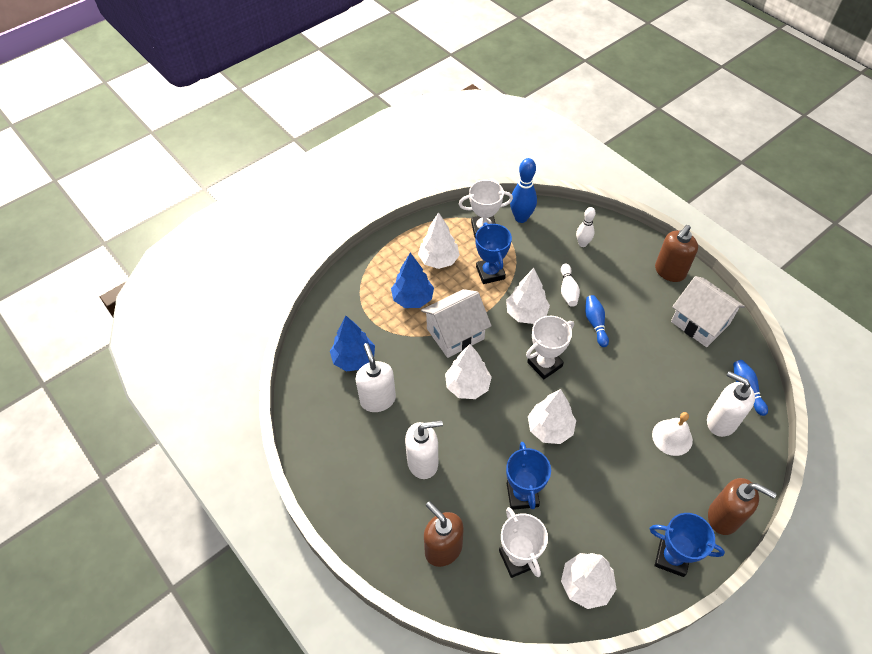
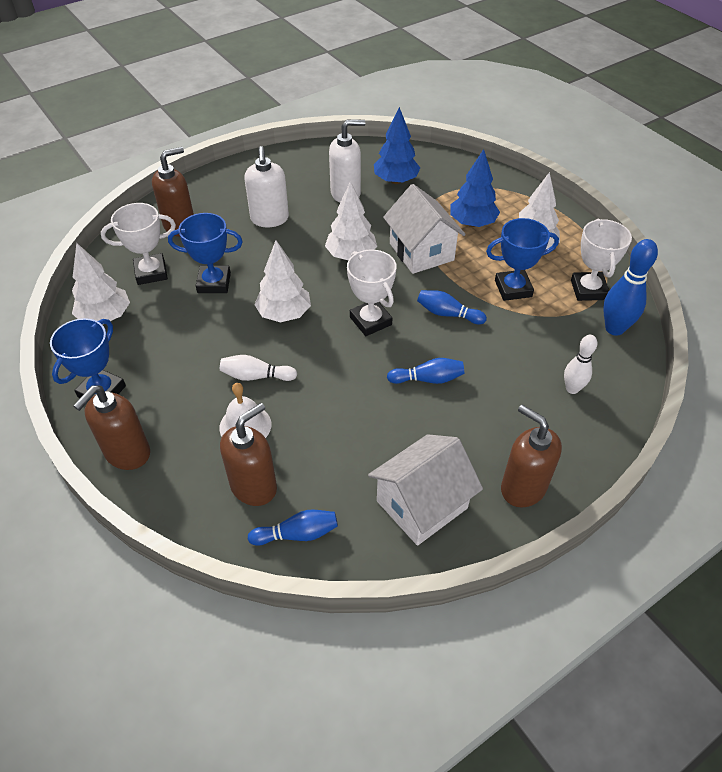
camera: 95 degrees right, 5 degrees down
(526, 313) = (448, 314): white tree -> blue bowling pin
(568, 290) = (485, 359): white bowling pin -> white bowling pin (256, 376)
(721, 421) = (254, 486): white soap dispenser -> brown soap dispenser

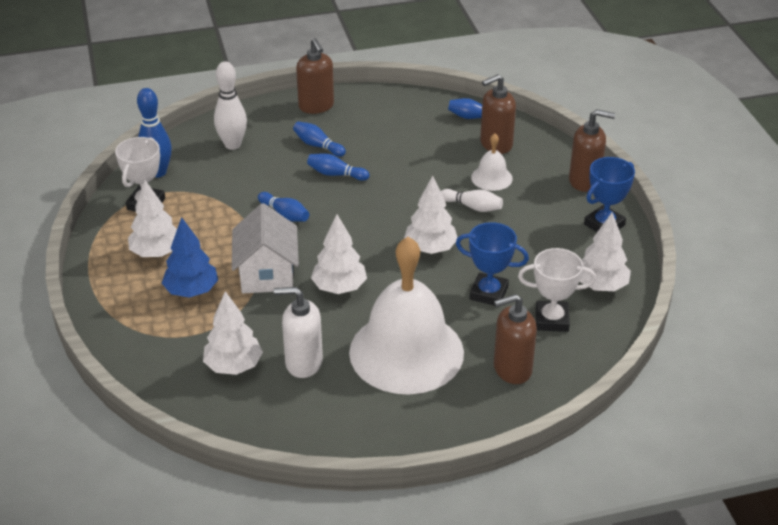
camera: 160 degrees left, 10 degrees down
(127, 453) = (584, 181): brown soap dispenser -> brown soap dispenser turned 45 degrees clockwise
(269, 219) = (406, 352): white soap dispenser -> white bell
(370, 321) = (356, 225): white trophy -> none
(396, 180) = (234, 366): blue tree -> white tree
(422, 504) = (387, 113): white house -> none
(475, 416) = (318, 145): none -> blue bowling pin
(513, 288) = (210, 220): blue trophy -> none
(572, 389) = (232, 145): white bowling pin -> white bowling pin, size x1.56

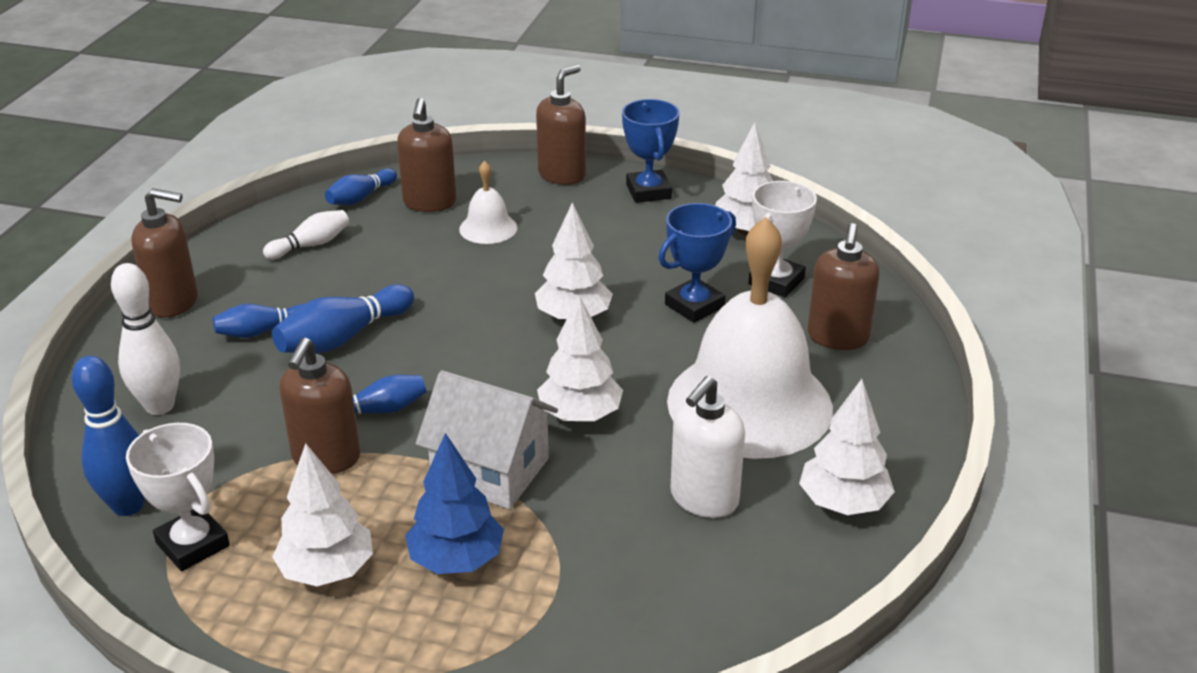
camera: 60 degrees left, 5 degrees down
(234, 215) = (326, 458): none -> brown soap dispenser
(234, 366) = (660, 569): white tree -> white tree (843, 503)
(336, 174) = (343, 337): blue bowling pin -> blue bowling pin, size x1.56
(472, 207) = (527, 260): white bowling pin -> white bowling pin (311, 245)

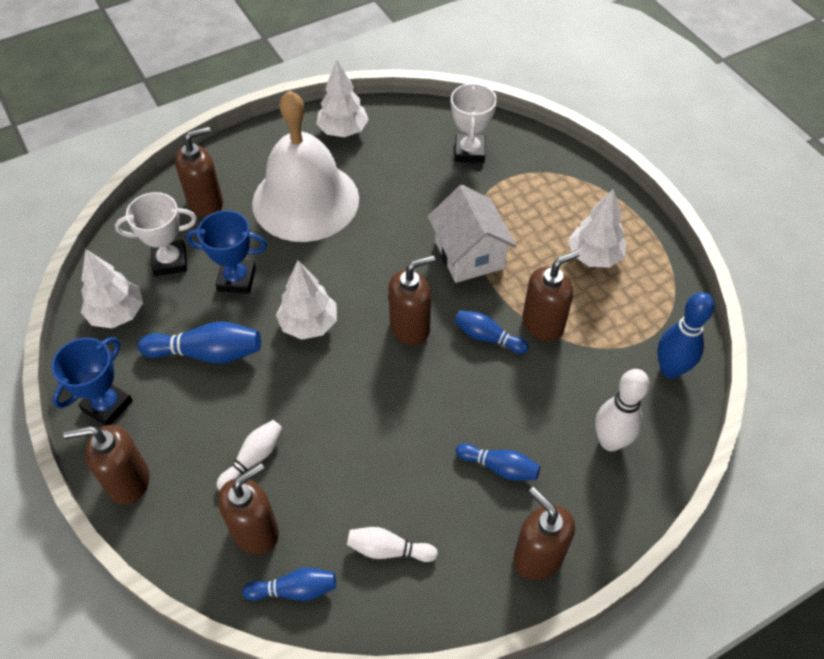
camera: 135 degrees left, 20 degrees up
(193, 544) = (649, 317): white trophy -> white trophy (469, 152)
(343, 337) = (455, 417): blue bowling pin -> blue bowling pin (207, 353)
(456, 560) = (532, 221): blue tree -> none
(471, 371) = (410, 327): none -> brown soap dispenser
(488, 228) = (253, 458): white bell -> white bowling pin
(580, 415) = (390, 254): white tree -> none
(704, 499) = (394, 172): white soap dispenser -> none

